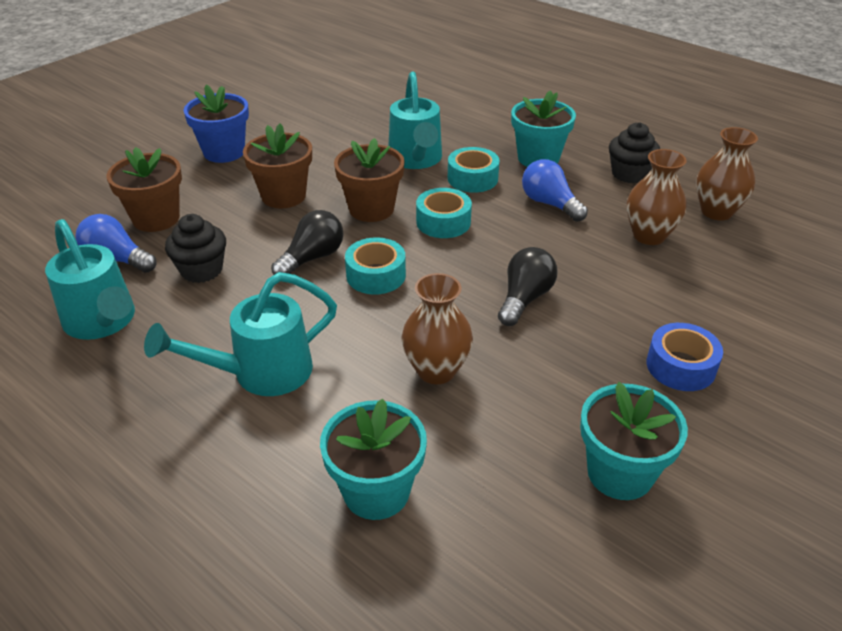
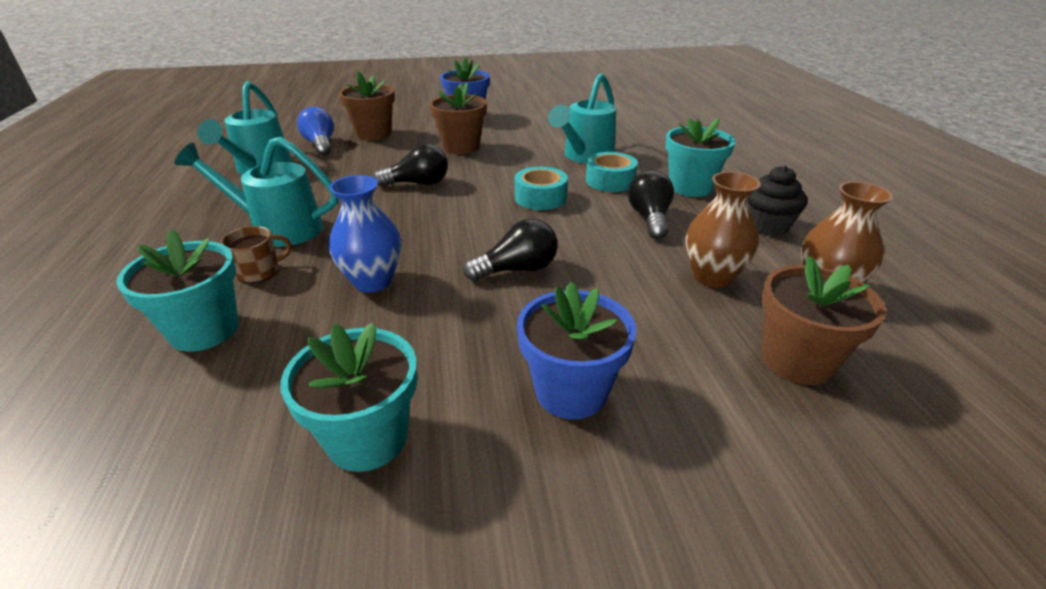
camera: 40 degrees right, 5 degrees down
(201, 270) = (349, 165): black cupcake -> none
(324, 420) = (259, 271): none -> brown mug
(371, 209) = (503, 172): brown flower pot -> brown flower pot (796, 360)
(376, 275) = (438, 209): turquoise tape -> none
(436, 370) = (373, 281): brown vase -> blue vase
(549, 204) = (649, 218): blue light bulb -> black light bulb
(680, 366) = (571, 391): blue tape -> blue flower pot

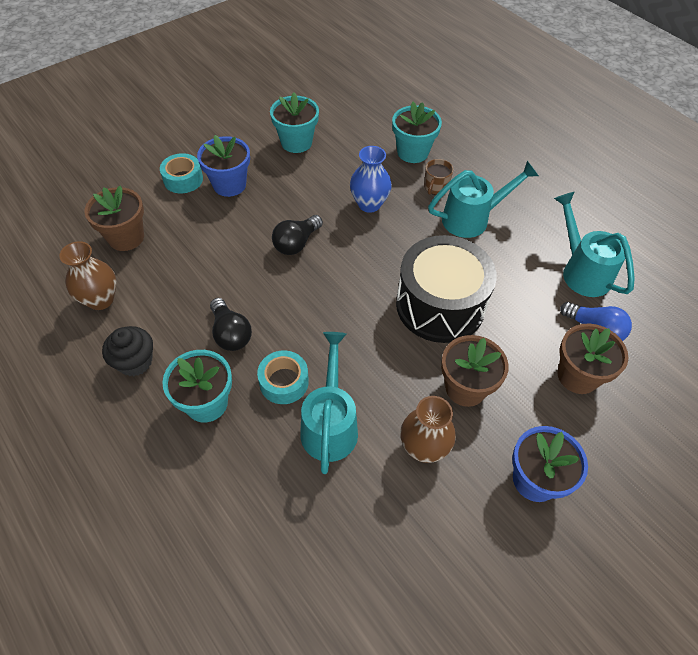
camera: 150 degrees right, 20 degrees up
(418, 183) = (440, 305): black light bulb -> black drum
(540, 198) = (329, 327): turquoise tape -> turquoise tape (183, 179)
(712, 277) = (174, 283): brown vase -> brown vase (423, 448)

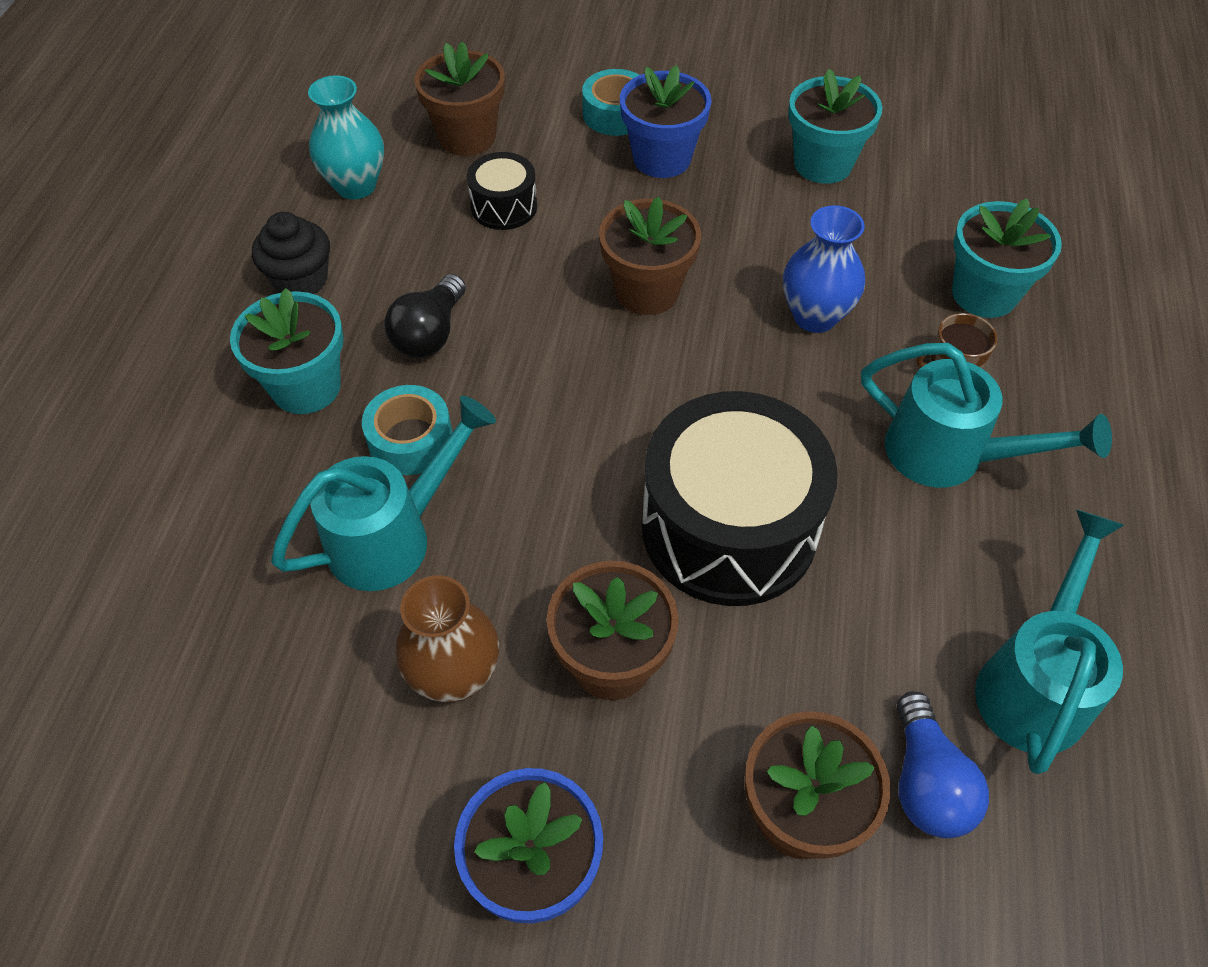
camera: 50 degrees right, 0 degrees up
(100, 299) = (356, 186): brown vase -> turquoise vase
(188, 255) = (504, 206): none -> black drum
(296, 243) = (647, 291): black light bulb -> brown flower pot

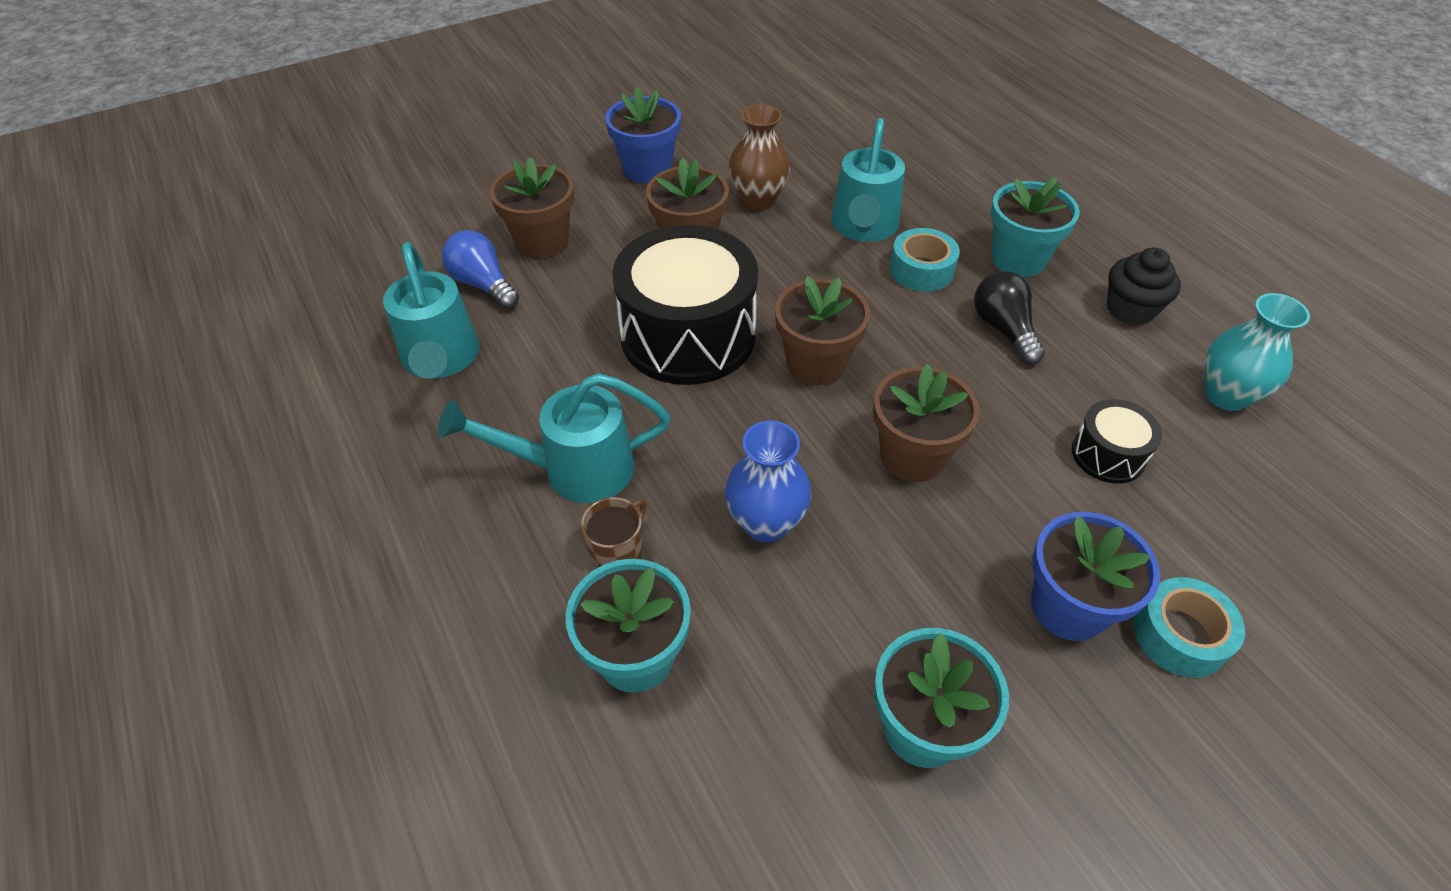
camera: 140 degrees right, 5 degrees down
(467, 137) = (1240, 502): brown flower pot -> brown flower pot (816, 363)

